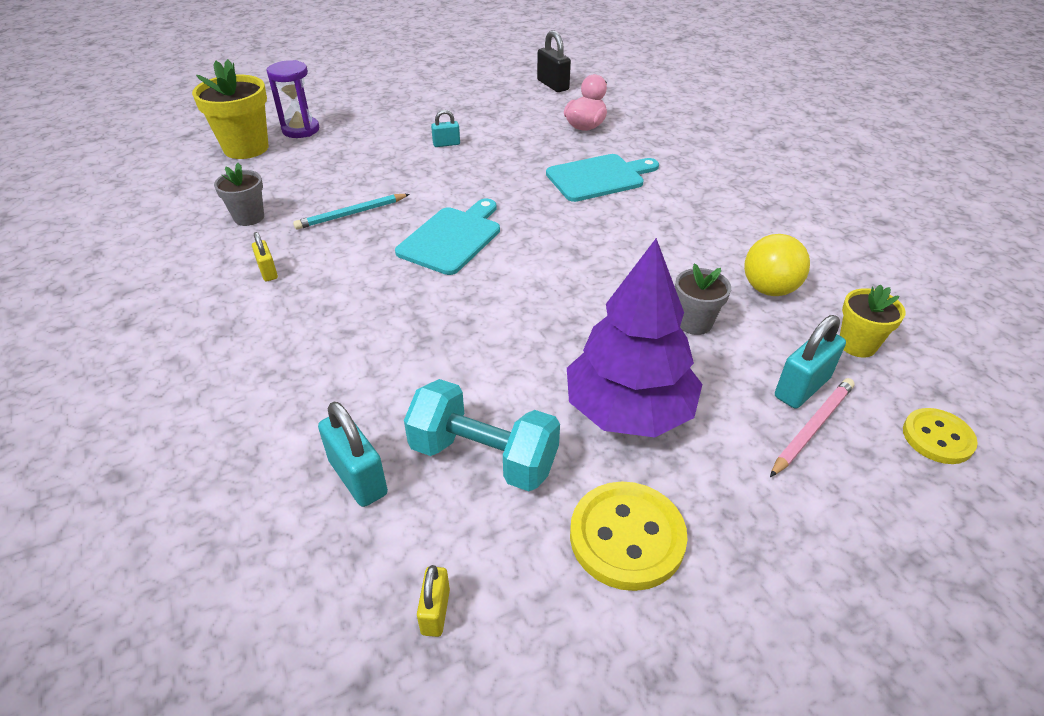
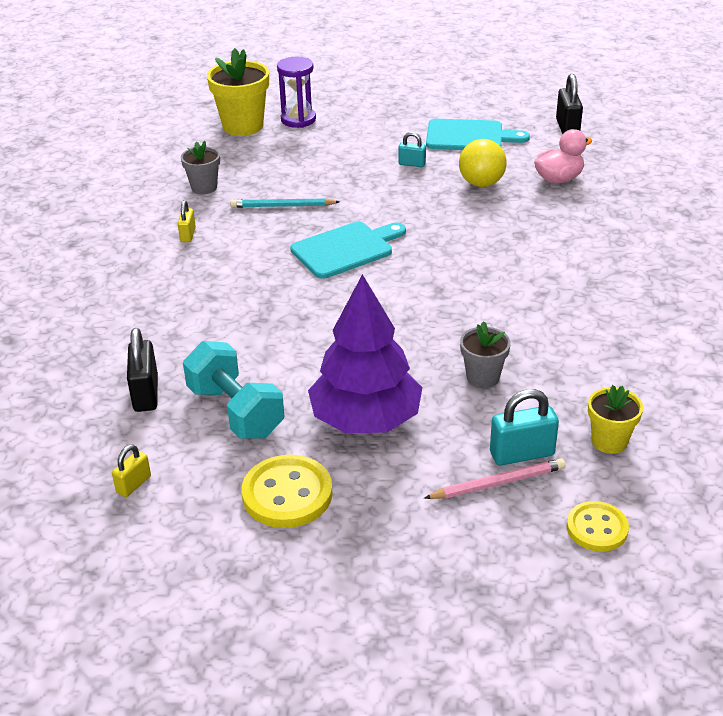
camera: 30 degrees right, 5 degrees down
(358, 477) = (146, 393): turquoise padlock -> black padlock
(599, 177) = (523, 232): turquoise cutting board -> turquoise cutting board (469, 136)
(769, 289) = (579, 373): yellow ball -> yellow ball (481, 183)

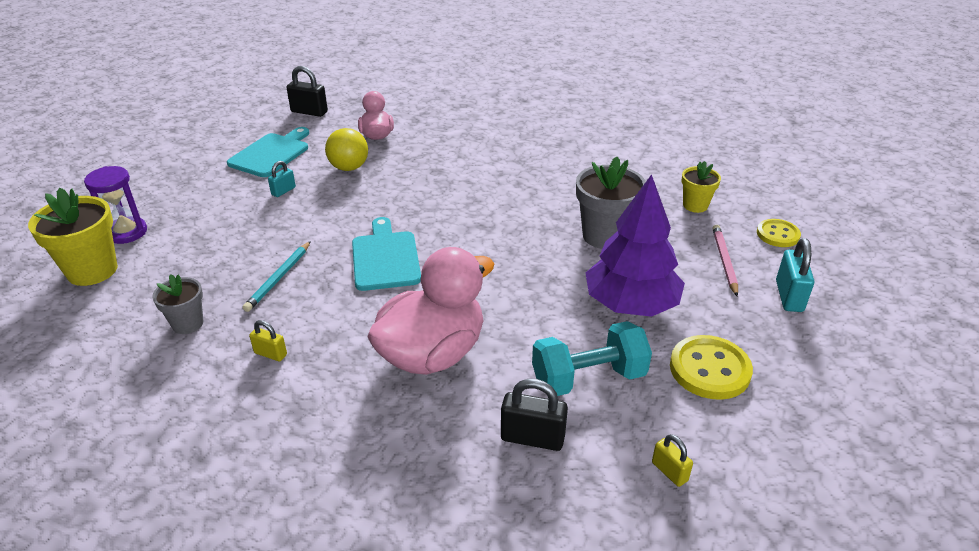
camera: 70 degrees left, 0 degrees up
(226, 313) = (432, 354): none -> pink duck
(483, 377) = (604, 236): grey flower pot -> grey flower pot, size x1.71
(522, 454) = (696, 243): turquoise padlock -> turquoise padlock (789, 296)

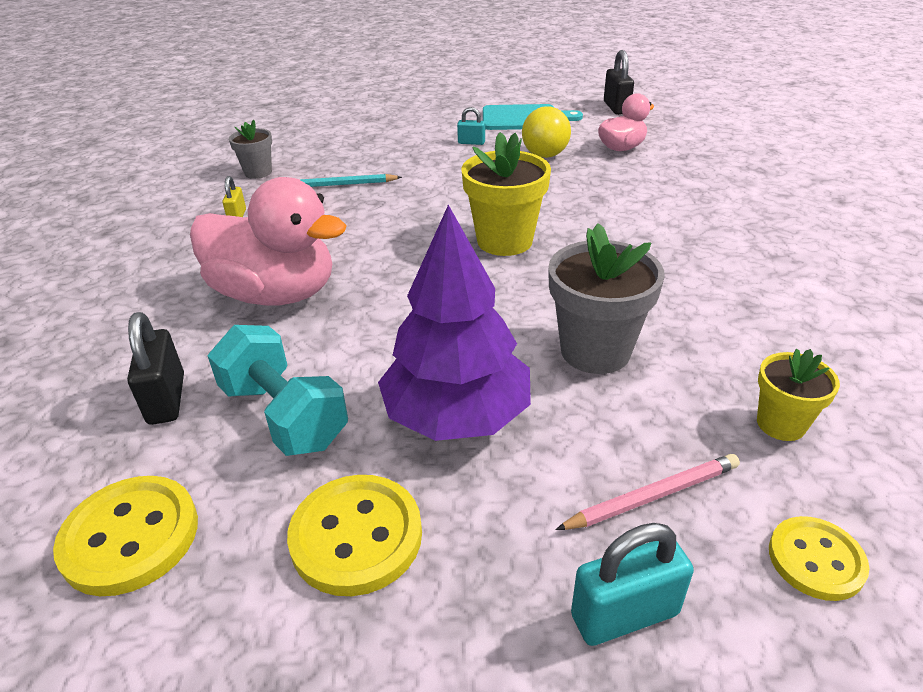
camera: 65 degrees right, 0 degrees up
(92, 270) = (300, 120): yellow flower pot -> yellow flower pot (504, 241)
(126, 232) = (355, 113): purple hourglass -> none
(385, 258) = (412, 221): turquoise cutting board -> none
(669, 471) = (130, 537): yellow padlock -> yellow button

